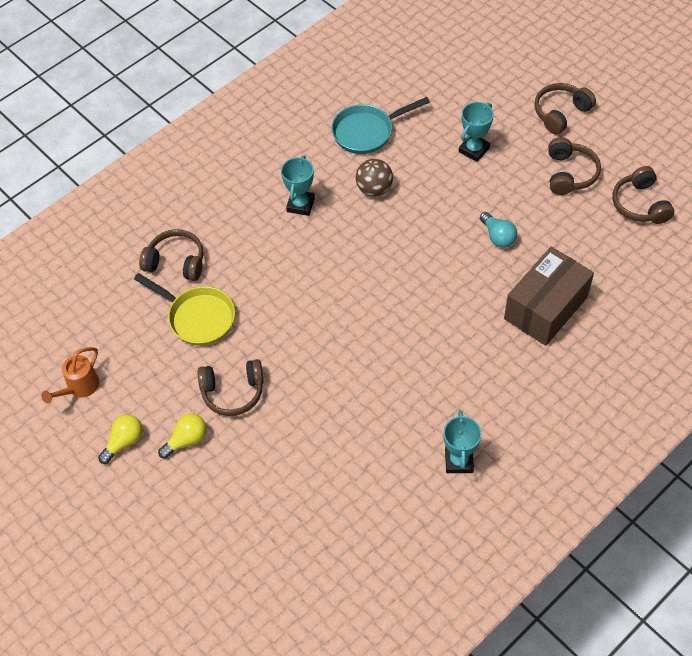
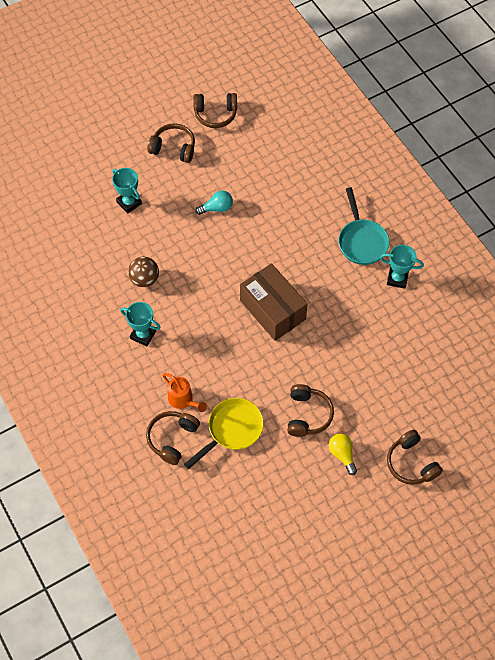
camera: 80 degrees left, 5 degrees up
(79, 387) = (276, 529): orange watering can -> orange watering can (183, 400)
(124, 442) = (334, 501): yellow light bulb -> none
(367, 132) = (84, 272): turquoise pan -> turquoise pan (361, 241)
(545, 308) = (287, 195): brown box -> brown box (272, 310)
(560, 113) = (113, 137): brown headphones -> brown headphones (411, 463)

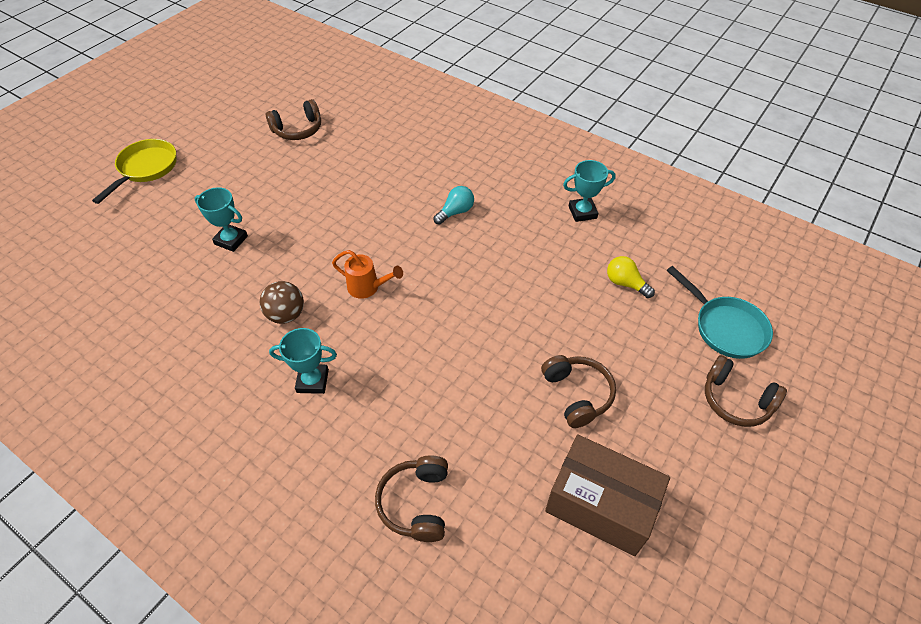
camera: 25 degrees left, 10 degrees down
(173, 148) = (263, 172): brown headphones -> none
(183, 400) = (406, 443): orange watering can -> orange watering can (367, 287)
(217, 208) = (342, 212): turquoise light bulb -> turquoise light bulb (455, 212)
(232, 430) = (492, 455): yellow pan -> yellow pan (146, 169)
(272, 310) = (464, 291): brown box -> brown box (600, 505)
(342, 454) = (649, 425): yellow light bulb -> yellow light bulb (625, 283)
(361, 241) = (522, 191): turquoise pan -> turquoise pan (725, 327)

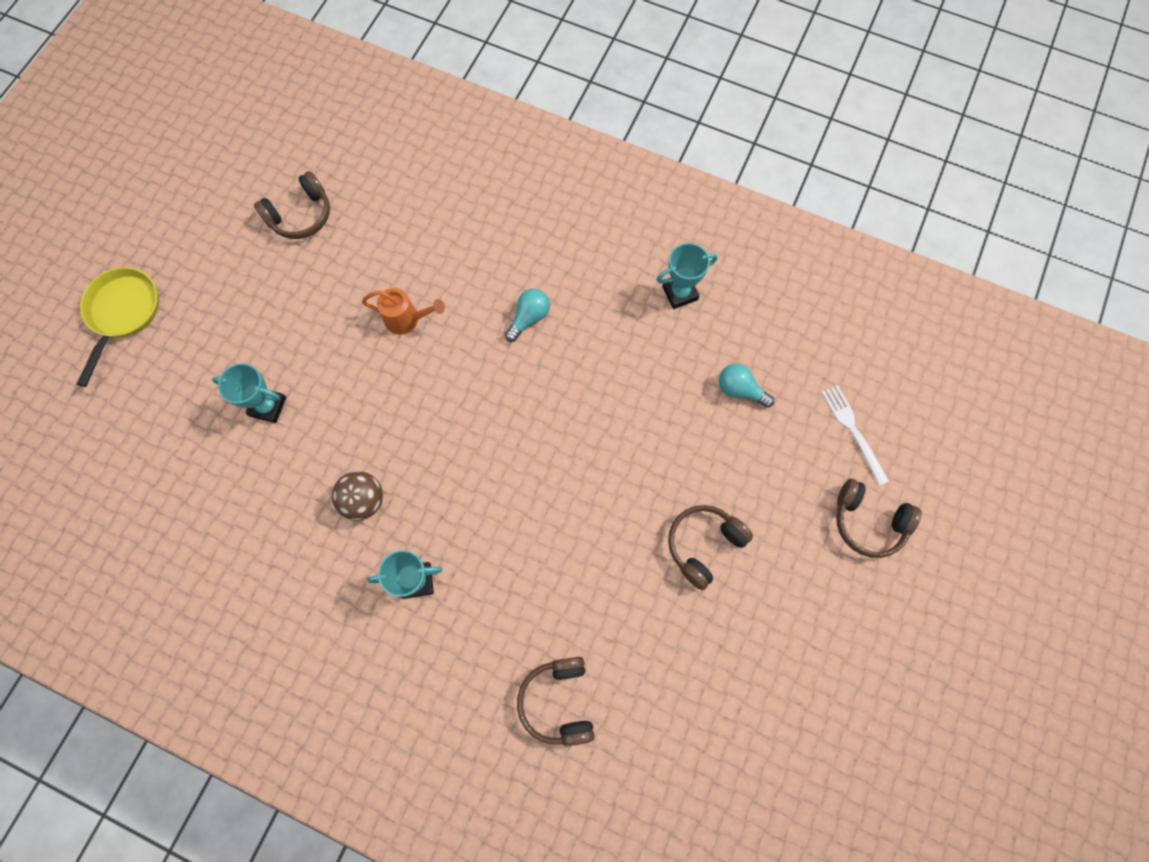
camera: 10 degrees left, 20 degrees up
(367, 287) = (448, 446): orange watering can -> orange watering can (407, 319)
(577, 394) = (703, 545): brown headphones -> brown headphones turned 105 degrees counterclockwise
(600, 505) = (741, 668): brown box -> none
(625, 283) = (740, 390): yellow light bulb -> turquoise light bulb
(725, 327) = (853, 431): turquoise pan -> white fork

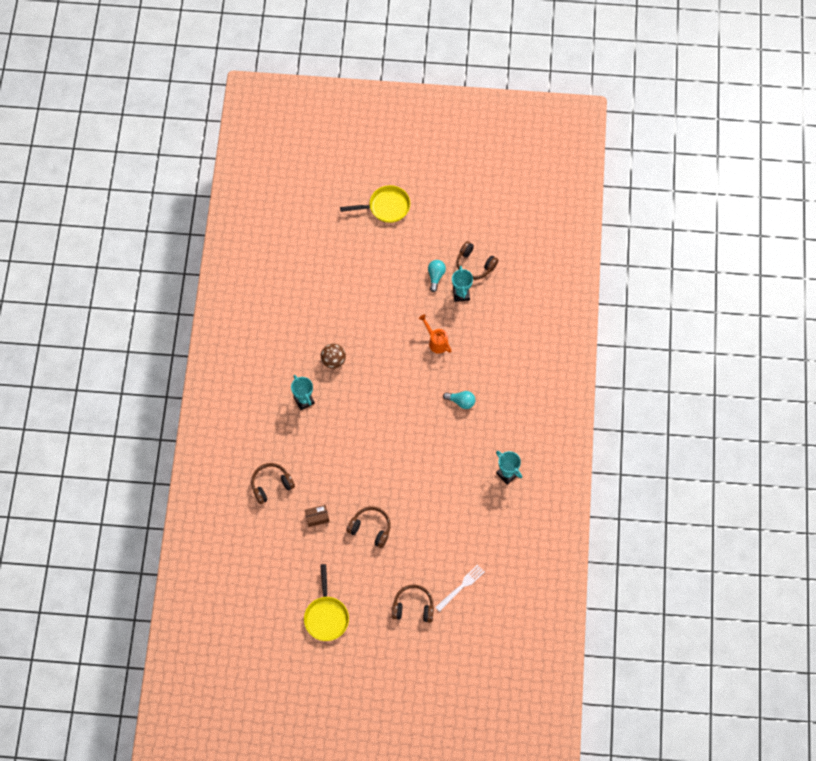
camera: 70 degrees right, 5 degrees down
(268, 406) = (363, 296): turquoise trophy -> turquoise trophy (461, 294)
(407, 319) = (436, 342): orange watering can -> orange watering can turned 150 degrees clockwise
(652, 635) = (317, 517): none -> brown box
(740, 390) = (462, 522): turquoise light bulb -> turquoise light bulb (435, 276)
(846, 683) = (326, 616): none -> yellow pan
(868, 522) = (413, 607): brown headphones -> brown headphones turned 90 degrees clockwise

